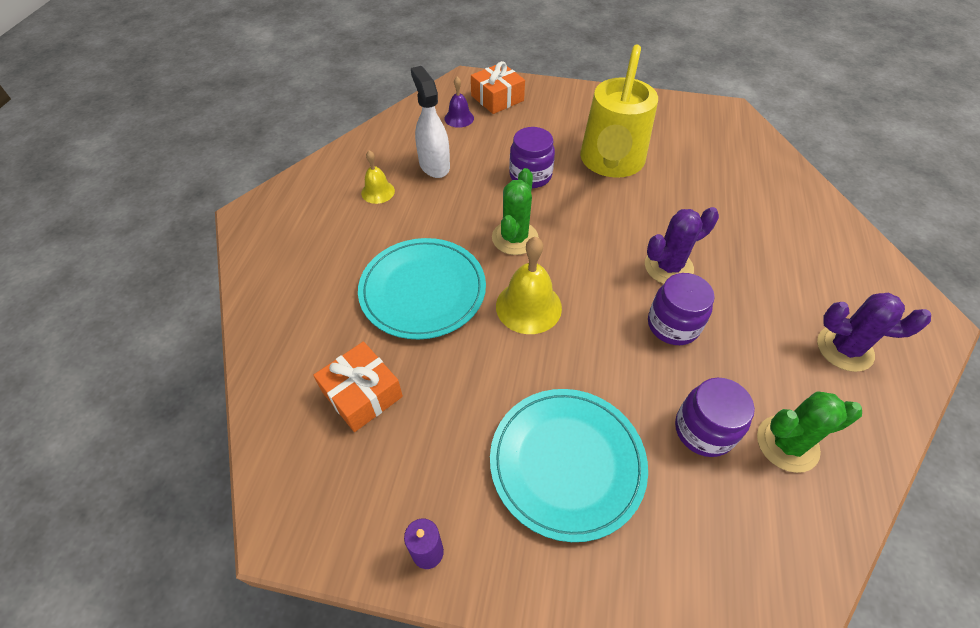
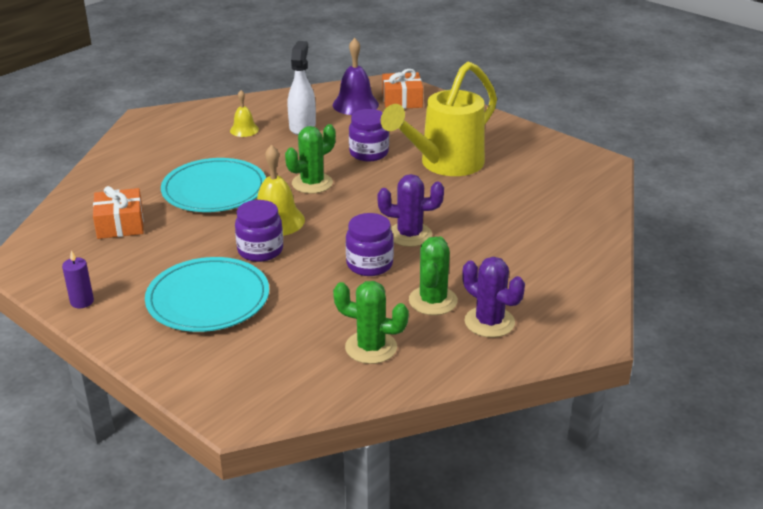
camera: 30 degrees right, 20 degrees down
(459, 118) = (355, 104): purple bell -> purple bell, size x1.68
(703, 430) = (319, 319): purple jar -> purple jar (260, 250)
(773, 346) = (433, 301): none -> green cactus

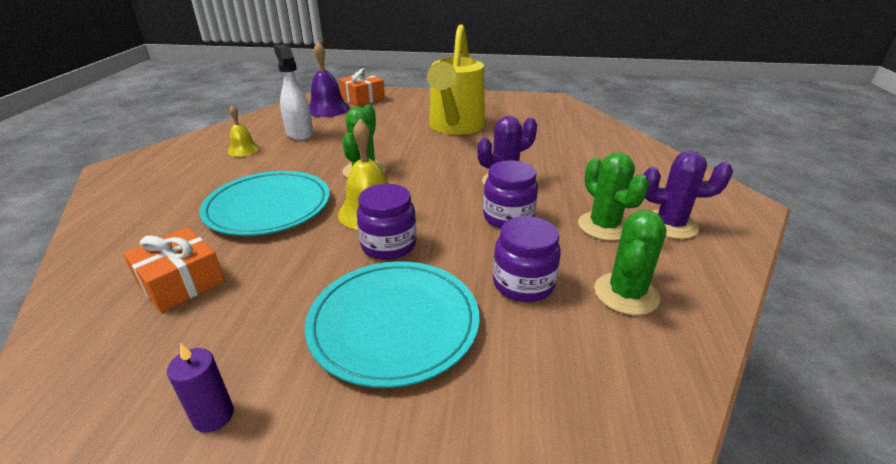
camera: 35 degrees left, 0 degrees up
(369, 153) = (384, 136): purple jar -> purple jar (523, 284)
(371, 347) = (626, 294): green cactus -> green cactus turned 45 degrees counterclockwise

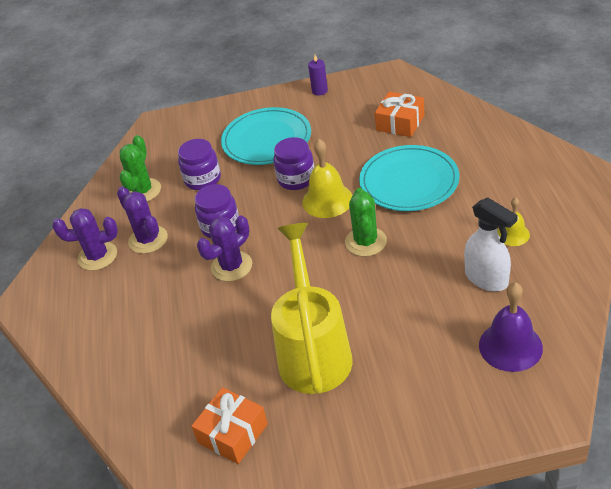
camera: 170 degrees right, 10 degrees up
(363, 98) = (490, 396): orange gift -> orange gift (233, 433)
(604, 226) = (148, 240): green cactus -> purple cactus

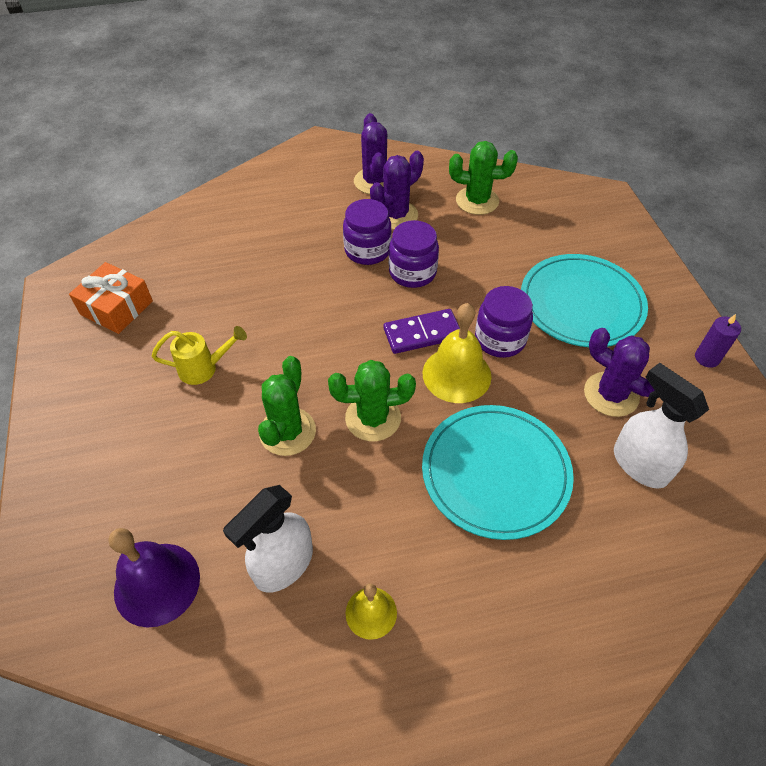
camera: 80 degrees right, 10 degrees up
(202, 179) = (498, 249): purple jar -> purple jar (367, 250)
(231, 266) = (345, 288): purple cactus -> purple cactus (611, 394)
(287, 219) = (422, 334): none -> purple domino
(313, 350) = (204, 368): yellow watering can -> yellow watering can, size x0.45
(378, 288) = (287, 431): none -> green cactus
(400, 123) = (639, 464): orange gift -> white spray bottle

